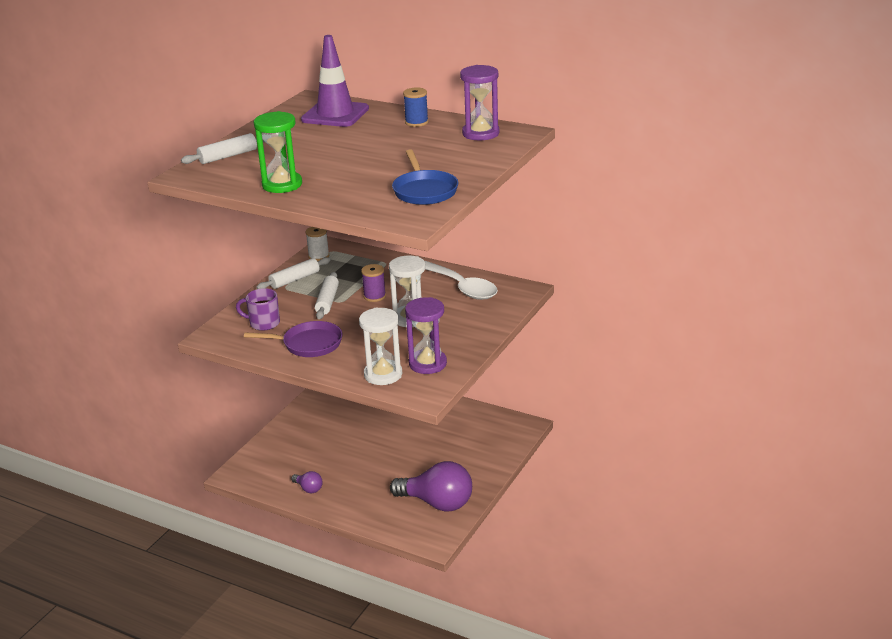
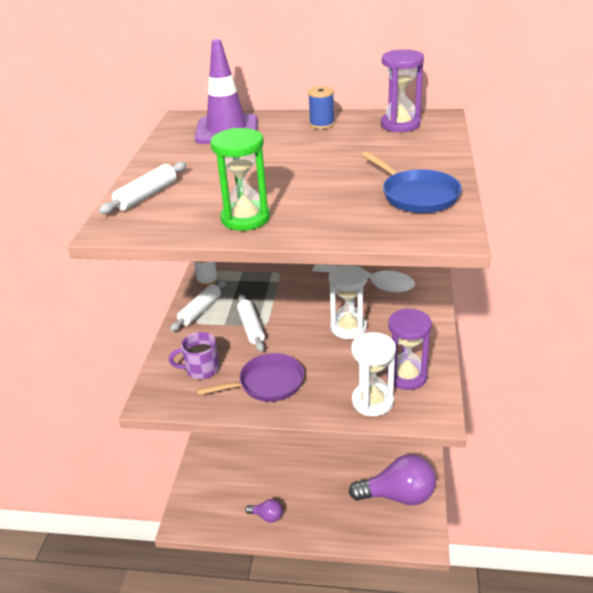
camera: 20 degrees left, 5 degrees up
(374, 296) = (294, 311): purple spool -> none

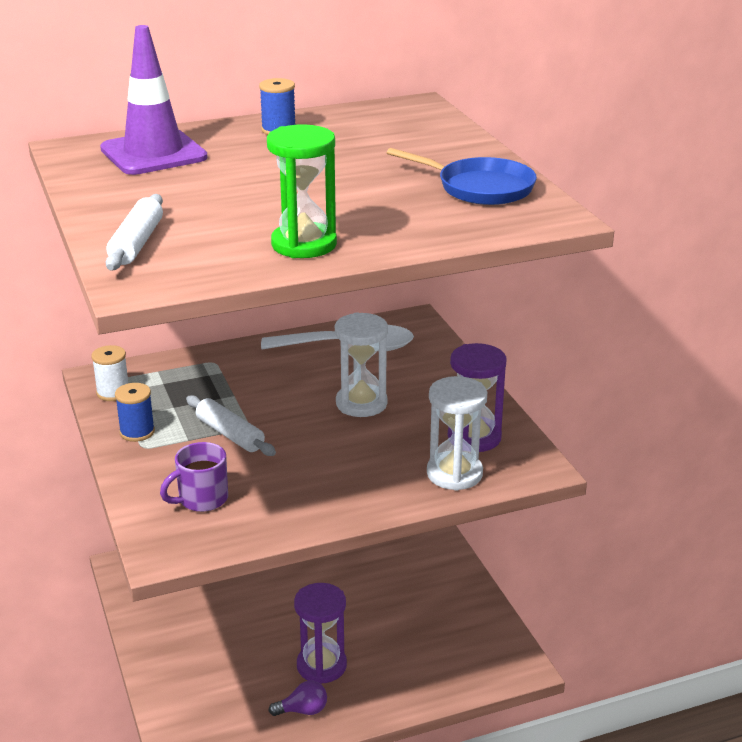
camera: 30 degrees left, 5 degrees down
(200, 310) = (137, 432): white rolling pin -> blue spool
(267, 383) = (307, 490): purple pan -> none
(398, 495) = (459, 628): purple light bulb -> none
(400, 125) = (379, 118): purple hourglass -> purple hourglass (321, 665)

